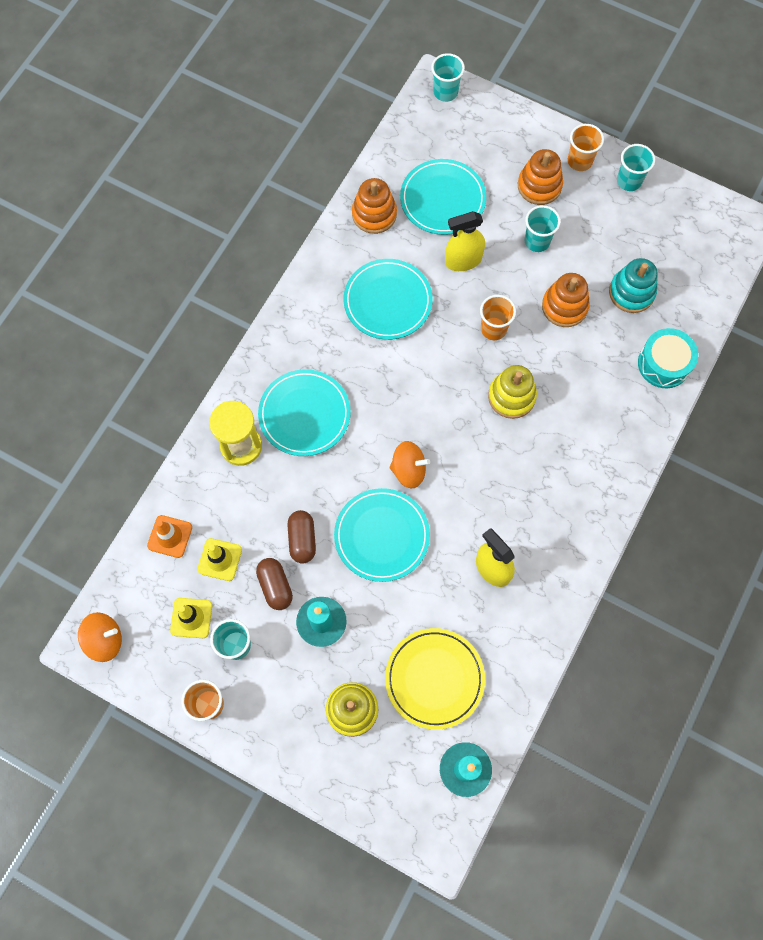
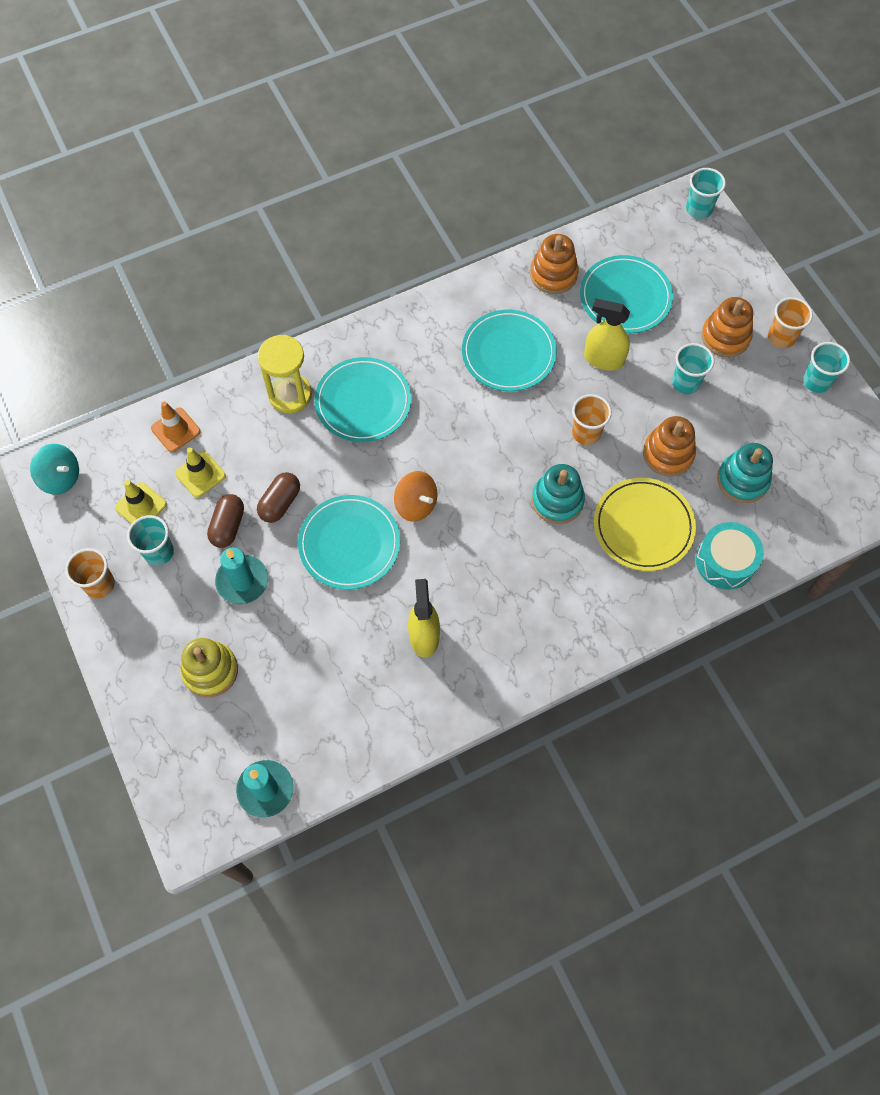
camera: 35 degrees right, 5 degrees down
(104, 640) = (61, 477): orange spinning top -> turquoise spinning top
(434, 679) = (300, 694): yellow plate -> yellow plate (643, 526)
(511, 396) = (557, 501): yellow stacking toy -> turquoise stacking toy

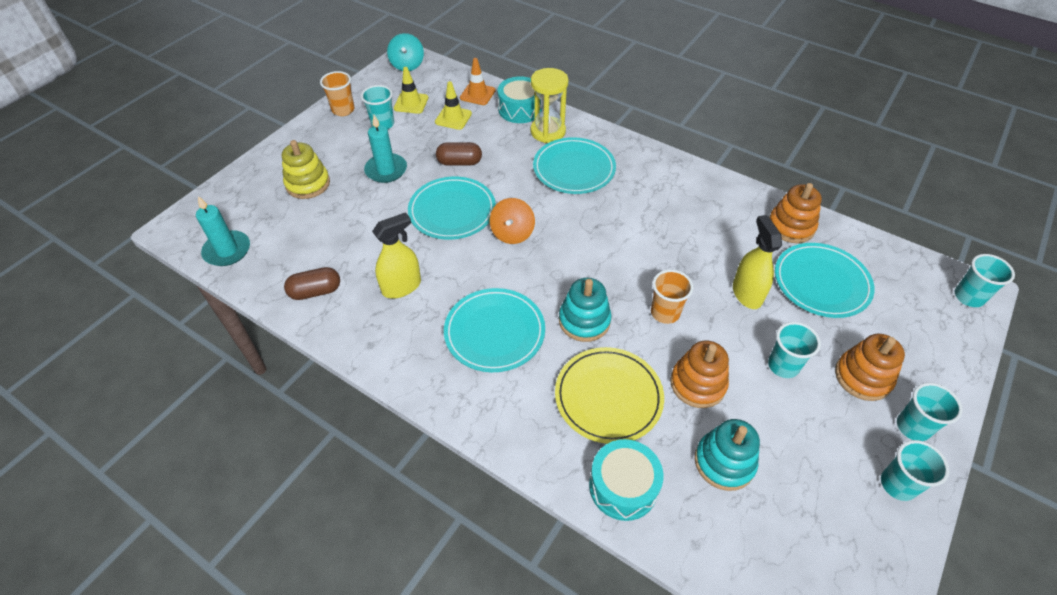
camera: 60 degrees right, 15 degrees down
(228, 526) = (423, 146): brown capsule -> brown capsule (315, 291)
(233, 401) = (520, 109): none -> turquoise drum
(508, 353) = (691, 230): turquoise plate -> turquoise plate (494, 332)
(781, 337) = (913, 427): orange cup -> turquoise cup

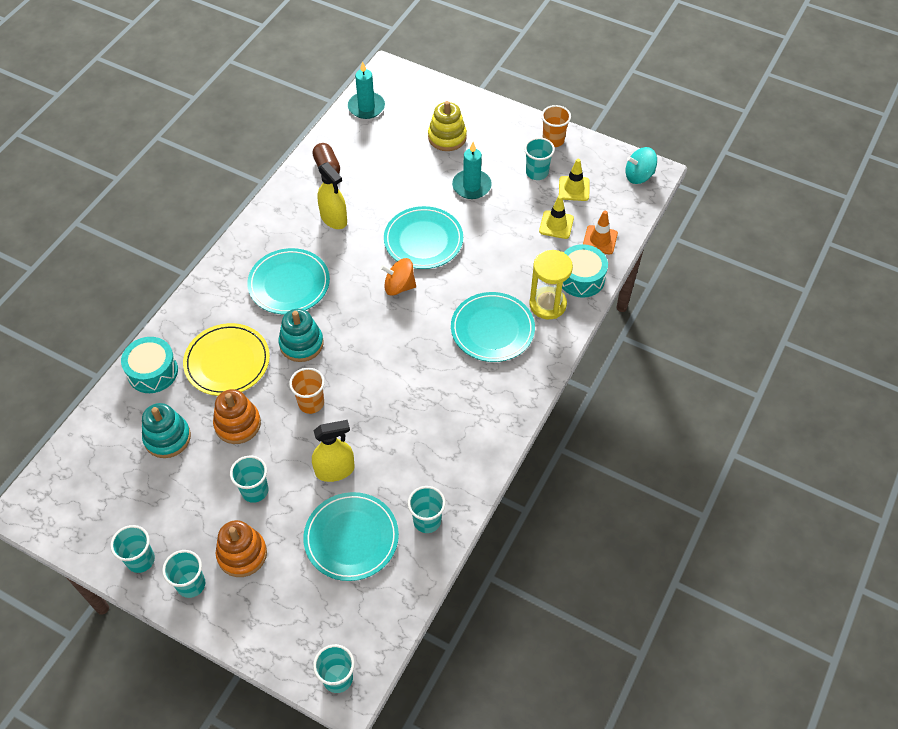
camera: 85 degrees right, 5 degrees up
(459, 162) = (489, 238): brown capsule -> none
(791, 226) = (427, 521): orange stacking toy -> turquoise cup

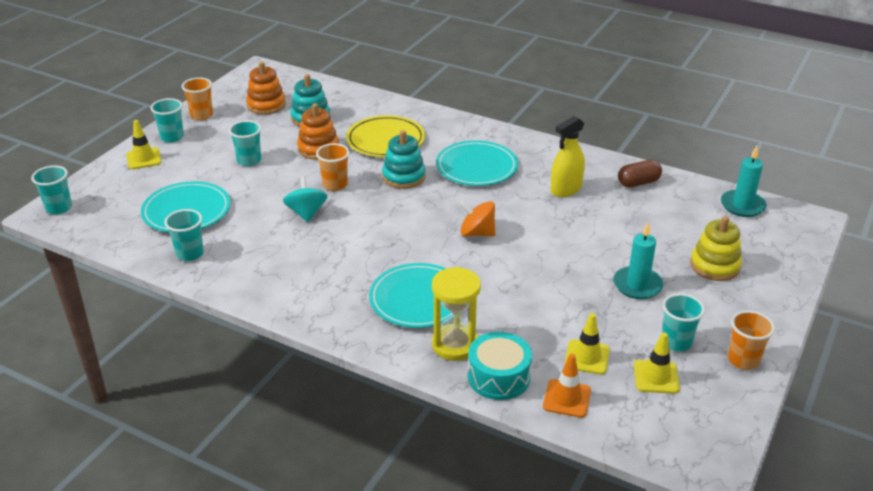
camera: 90 degrees right, 20 degrees down
(140, 560) = (201, 115): turquoise cup -> orange cup
(153, 372) = (378, 107): turquoise drum -> none
(238, 607) = (143, 159): none -> yellow traffic cone
(242, 554) = (190, 158): orange stacking toy -> orange stacking toy (266, 105)
(335, 470) = (259, 200): yellow spray bottle -> none
(399, 286) = (477, 233): orange spinning top -> orange spinning top turned 75 degrees counterclockwise
(423, 240) = (544, 249): turquoise plate -> none
(639, 176) = (700, 449): turquoise spinning top -> turquoise spinning top (306, 213)

